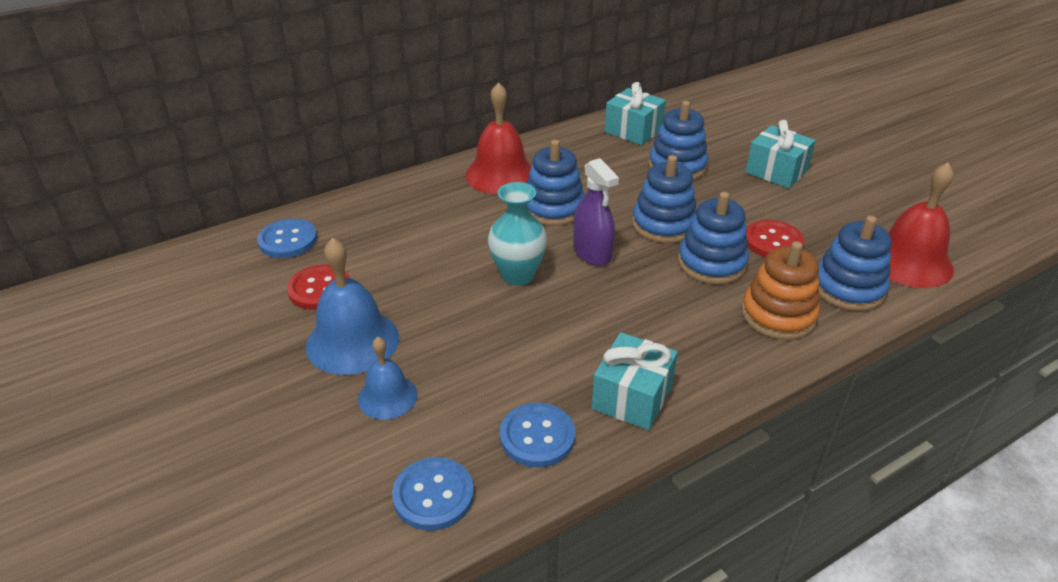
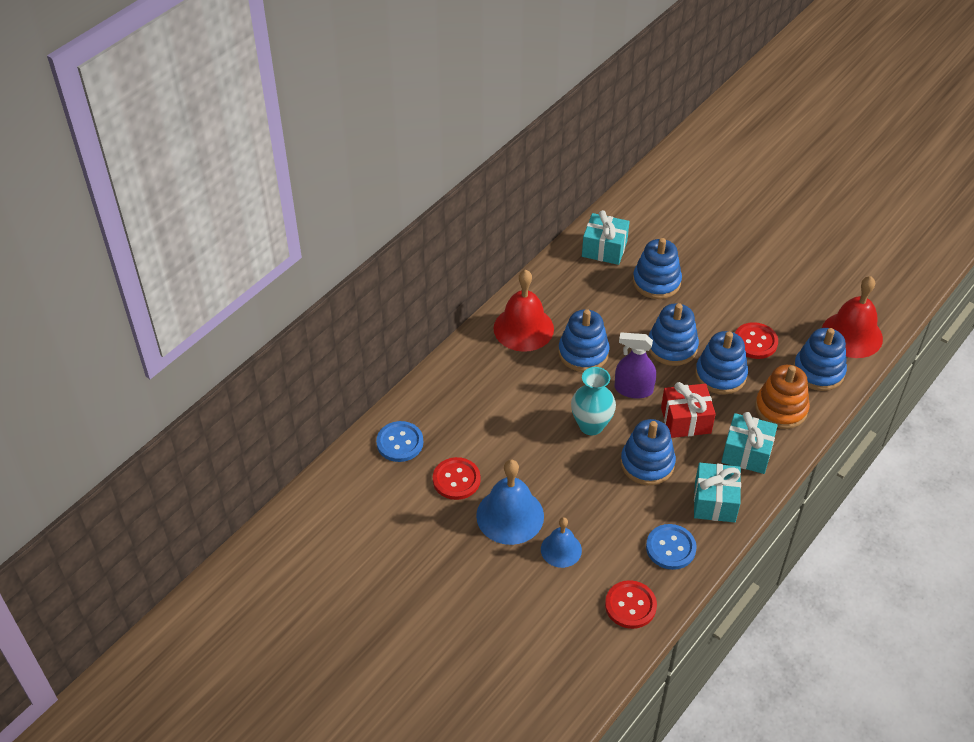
camera: 20 degrees left, 10 degrees up
(433, 495) = (630, 605): blue button -> red button
(563, 330) = (647, 463): none -> blue stacking toy
(592, 253) = (633, 389): purple spray bottle -> purple spray bottle turned 150 degrees clockwise
(641, 298) = (686, 420): none -> red gift
(776, 171) = (733, 267): turquoise gift -> turquoise gift (746, 453)

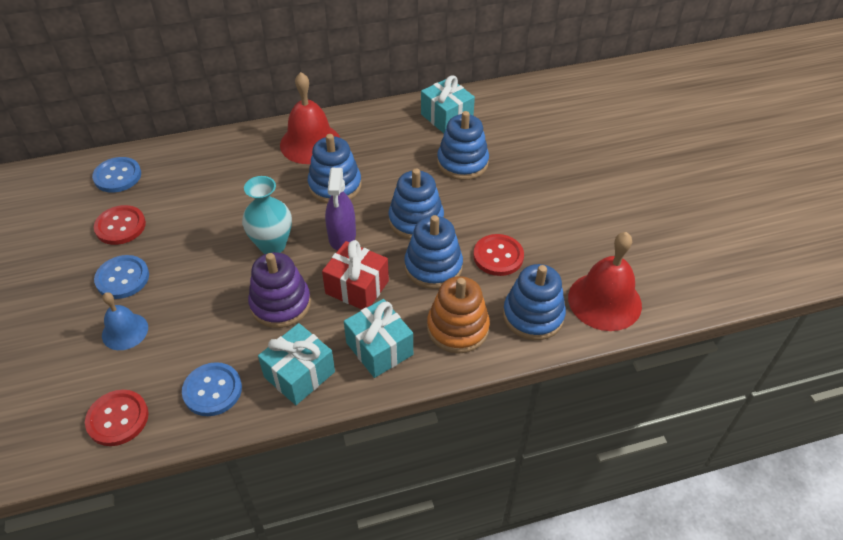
camera: 35 degrees right, 0 degrees up
(510, 515) = (122, 278): blue bell -> blue button
(633, 389) = (342, 236): purple spray bottle -> purple spray bottle turned 135 degrees counterclockwise
(647, 463) = (280, 304): blue stacking toy -> purple stacking toy

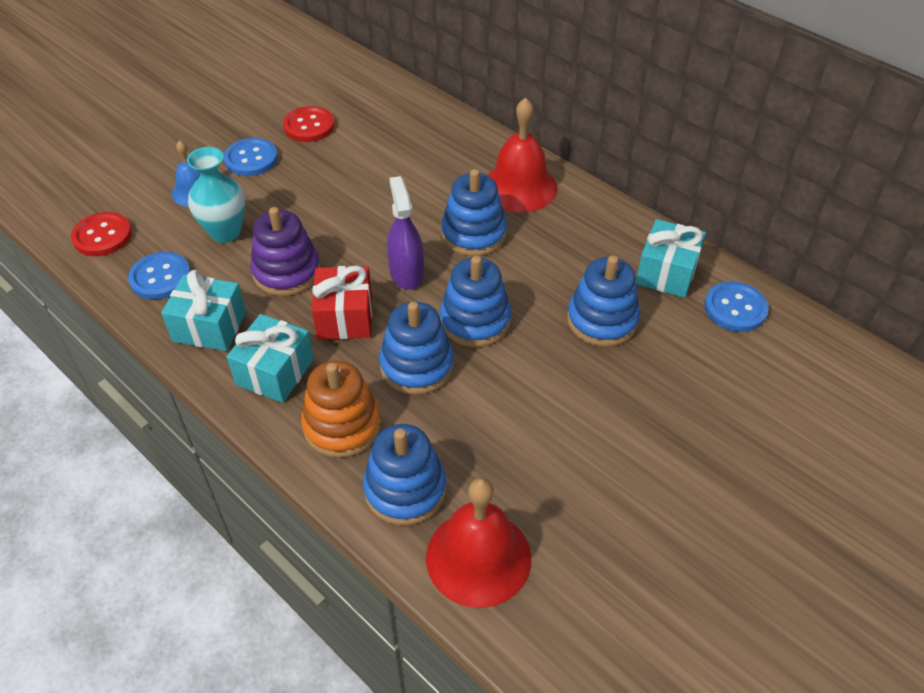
camera: 60 degrees right, 0 degrees up
(117, 176) = (367, 92): blue button -> blue button (735, 308)
(272, 245) = (357, 230): turquoise vase -> turquoise vase (225, 232)
(342, 236) = (406, 273): purple spray bottle -> purple spray bottle turned 105 degrees clockwise
(498, 256) = (475, 417): red button -> none

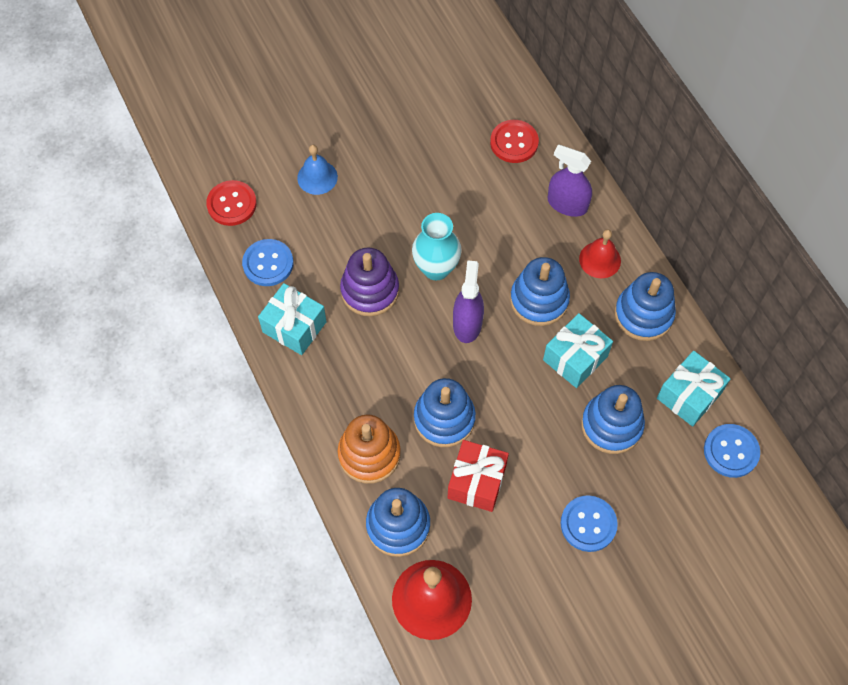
camera: 20 degrees right, 15 degrees up
(225, 232) = (331, 231): turquoise vase -> turquoise vase (436, 268)
(251, 159) = (375, 153): blue button -> blue button (588, 524)
(275, 372) = (333, 387): turquoise gift -> turquoise gift (575, 358)
(309, 126) = (436, 128): red button -> red button (514, 142)
(345, 317) = (403, 352): red gift -> red gift (477, 482)
(466, 152) = (567, 204): none -> purple spray bottle
(475, 320) = (506, 391): blue stacking toy -> blue stacking toy (643, 315)
(519, 187) = (600, 259): red bell -> red bell, size x0.60

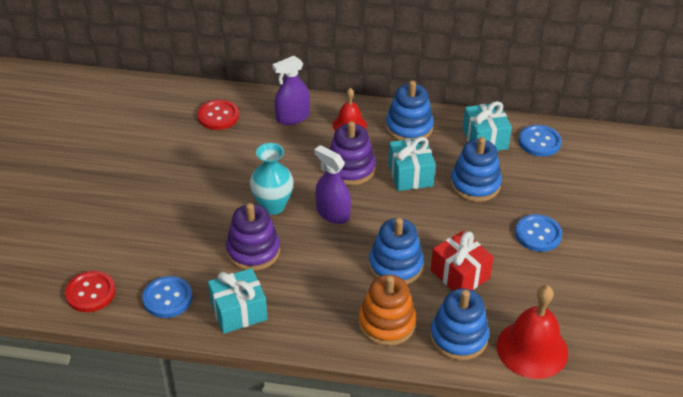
camera: 55 degrees left, 20 degrees down
(317, 177) = (126, 230): blue bell -> none
(539, 300) = (350, 168): blue stacking toy -> purple stacking toy

